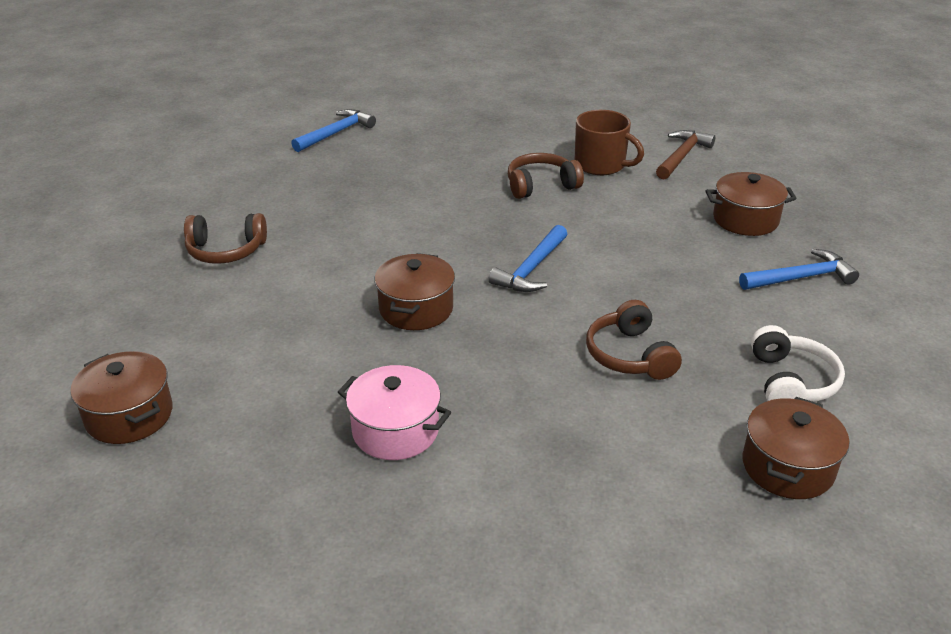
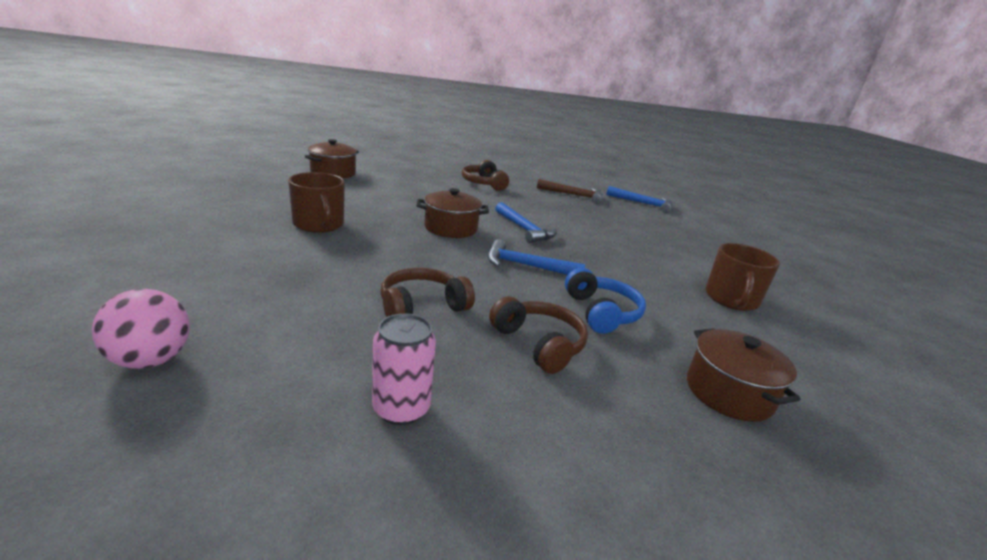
camera: 70 degrees right, 10 degrees down
(395, 430) = (319, 224): pink pot -> brown mug
(541, 185) = (658, 270): brown headphones -> brown headphones (539, 344)
(632, 245) = (601, 312): none -> blue headphones
(682, 156) = (817, 349): brown hammer -> brown hammer (573, 195)
(748, 538) = (150, 360): none -> pink ball
(787, 467) = (249, 394): brown pot -> none
(791, 382) = (401, 408): white headphones -> pink can
(801, 278) = (633, 435): blue hammer -> blue hammer (524, 229)

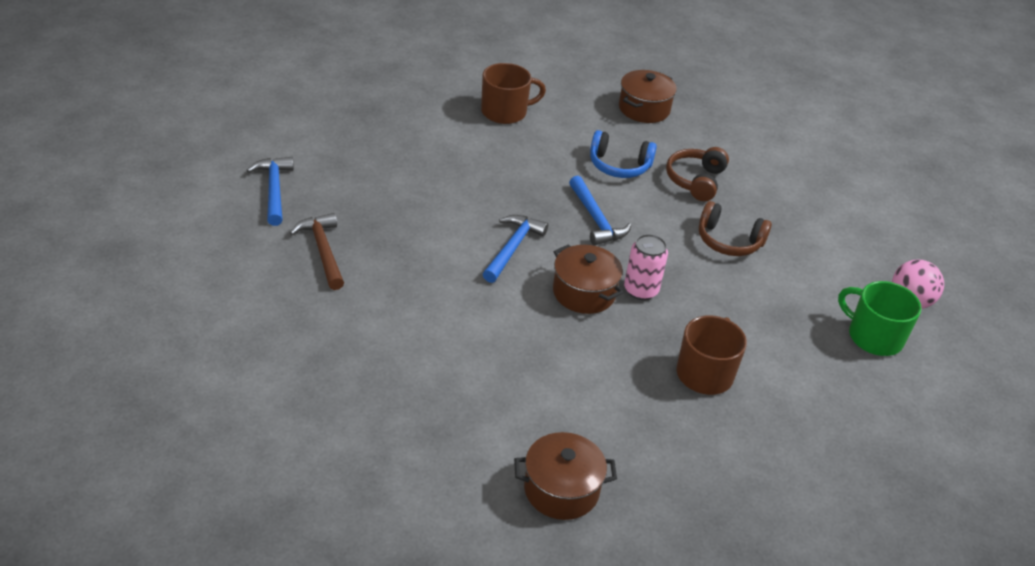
camera: 125 degrees left, 15 degrees up
(186, 301) = (873, 337): none -> green mug
(401, 408) = (810, 205): pink can -> pink can (641, 290)
(483, 183) = (390, 340): brown headphones -> none
(601, 312) = (619, 166): blue headphones -> blue headphones turned 120 degrees counterclockwise

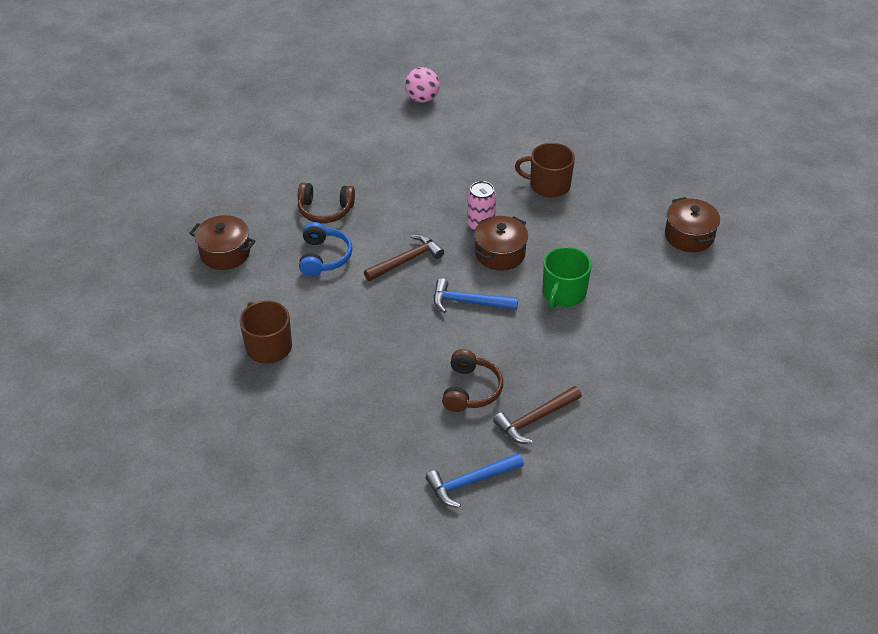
camera: 100 degrees left, 5 degrees up
(596, 219) = (406, 260): blue hammer -> brown hammer
(728, 241) = (397, 186): brown headphones -> brown headphones (471, 390)
(873, 337) = (468, 114): green mug -> green mug (563, 293)

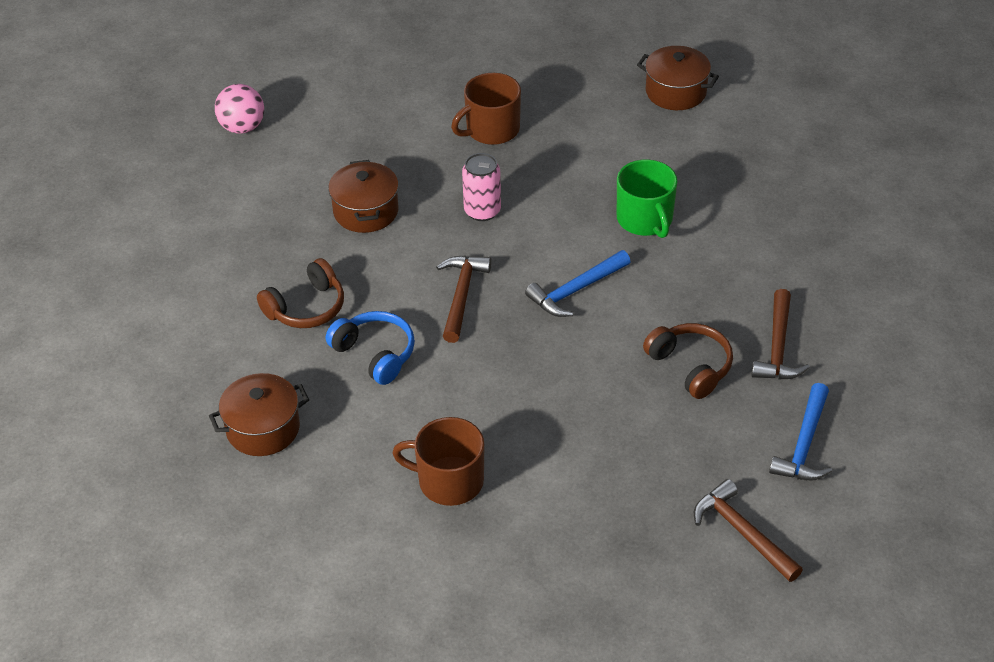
camera: 45 degrees left, 0 degrees up
(368, 496) = (742, 532): none -> brown hammer
(500, 254) = (539, 225): brown pot -> brown pot (366, 211)

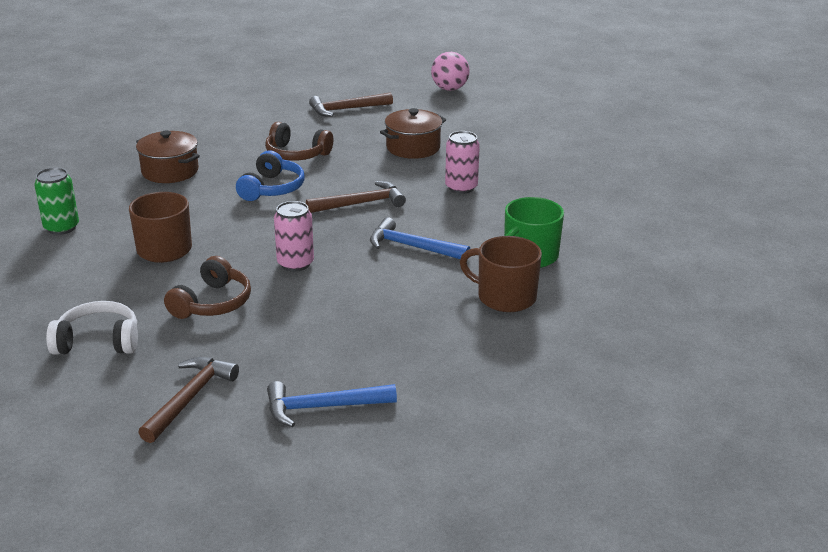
camera: 60 degrees right, 15 degrees down
(335, 561) = (61, 227): none -> green can
(491, 130) = (556, 167): brown mug -> brown mug (505, 297)
(550, 386) = (295, 263): none -> pink can
(605, 579) = (98, 341): none -> white headphones
(676, 92) = (708, 230): brown pot -> none
(691, 366) = (372, 322): brown headphones -> brown headphones (212, 303)
(778, 347) = (437, 362): brown hammer -> brown hammer (346, 109)

